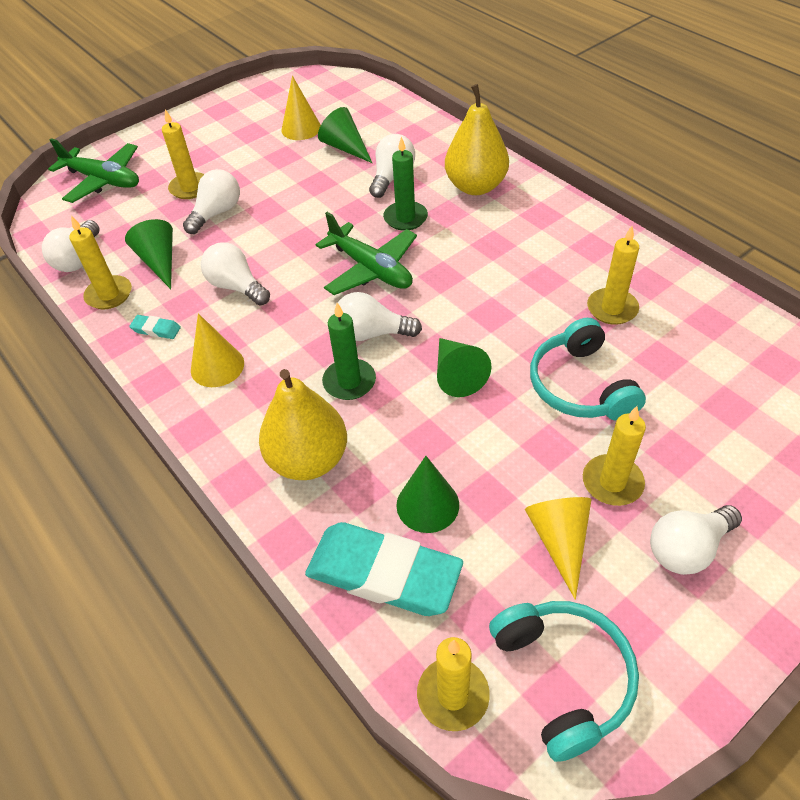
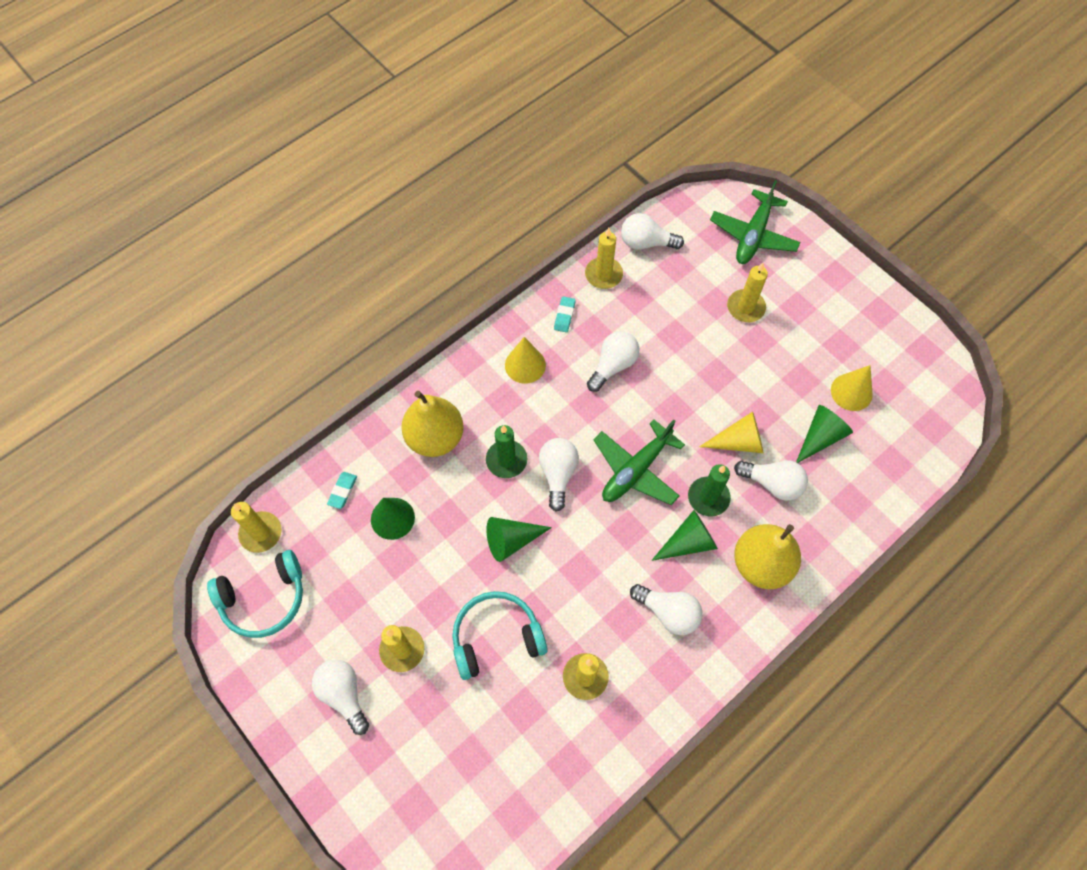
camera: 85 degrees right, 15 degrees up
(159, 261) = (643, 302): green cone -> green cone (688, 542)
(217, 213) = (710, 335): white light bulb -> white light bulb (668, 612)
(383, 574) = (342, 491): turquoise eraser -> turquoise eraser, size x0.40
(559, 540) = (357, 606): yellow cone -> yellow cone (739, 442)

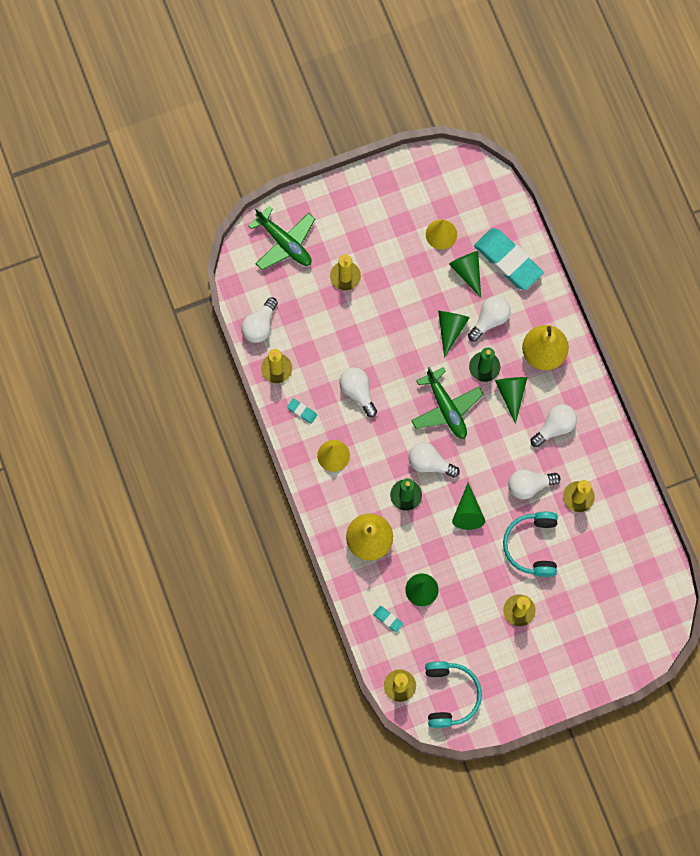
camera: 70 degrees left, 10 degrees up
(344, 694) = (536, 658): white light bulb -> white light bulb (529, 485)
(739, 442) = (450, 329): yellow cone -> green cone
(859, 479) = (508, 261): none -> turquoise eraser

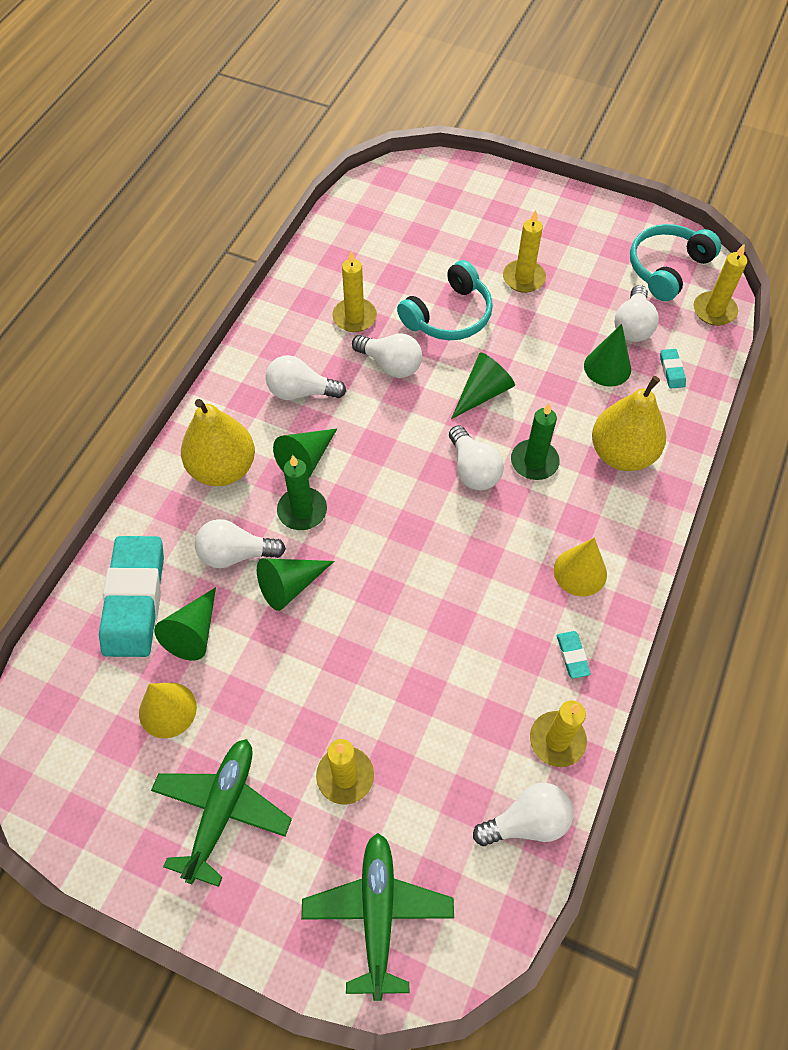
camera: 135 degrees left, 15 degrees down
(358, 392) = (478, 616): white light bulb -> white light bulb (632, 326)
(446, 408) = (393, 507): green plane -> green plane (222, 810)

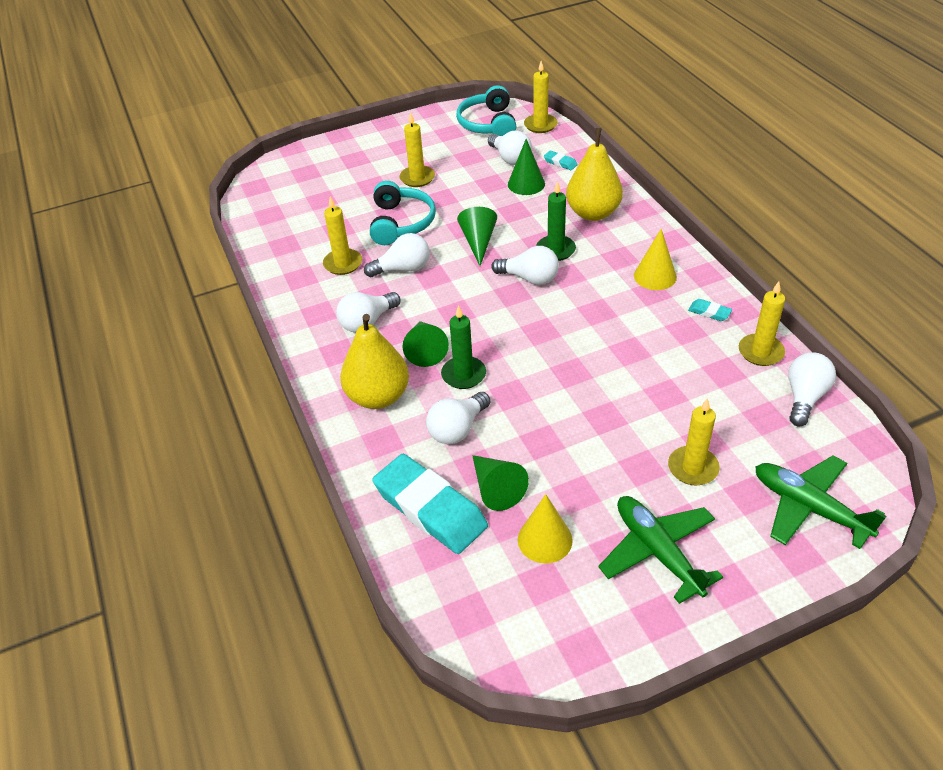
camera: 45 degrees left, 15 degrees down
(290, 585) = (516, 414): green cone -> none

